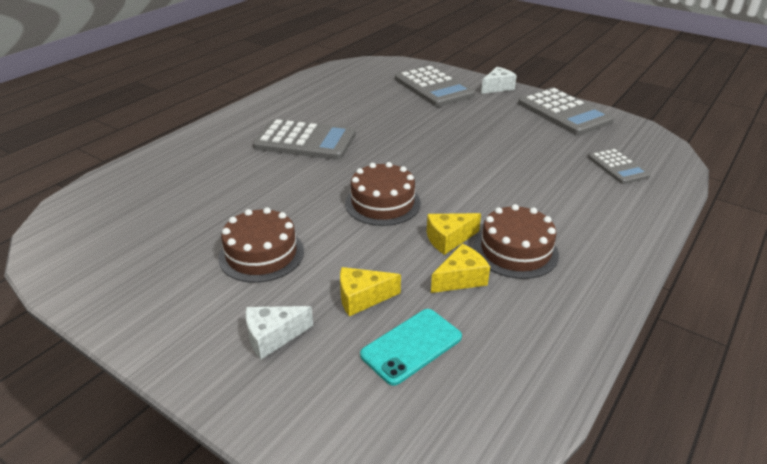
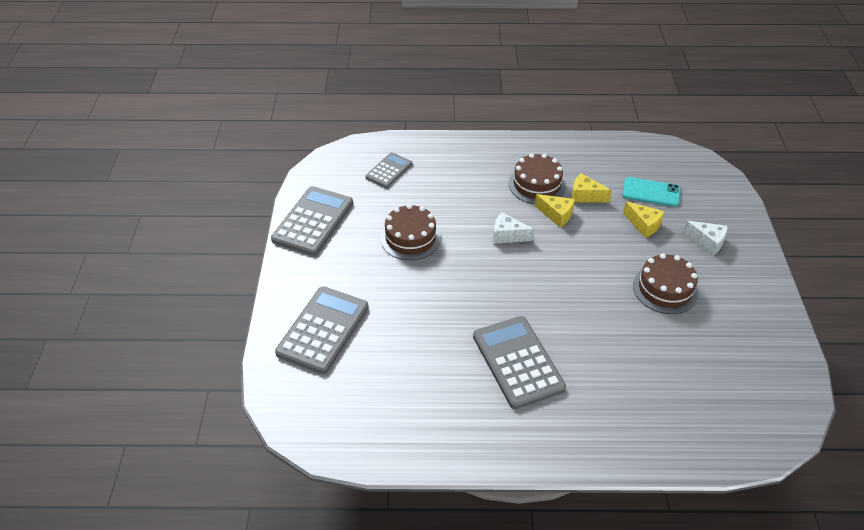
camera: 125 degrees left, 10 degrees up
(382, 203) = (552, 262): brown cake -> brown cake (410, 238)
(497, 87) = (287, 282): white cheese -> white cheese (507, 235)

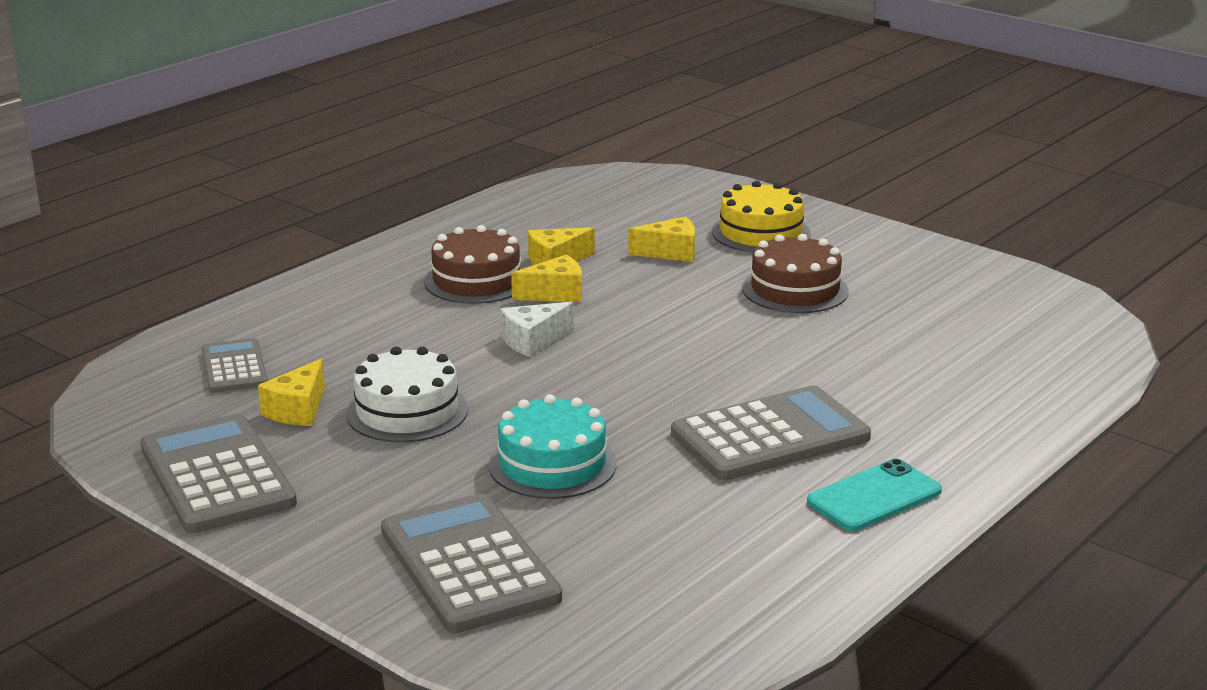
camera: 50 degrees left, 20 degrees down
(378, 209) = (298, 410): none -> yellow cheese
(410, 238) = (407, 411): brown cake -> white cake
(418, 306) = (552, 464): none -> turquoise cake
(517, 362) = (770, 436): grey calculator -> grey calculator turned 135 degrees clockwise
(651, 192) = (624, 223): turquoise phone -> turquoise phone (874, 496)
(707, 242) = (761, 232): white cheese -> yellow cake

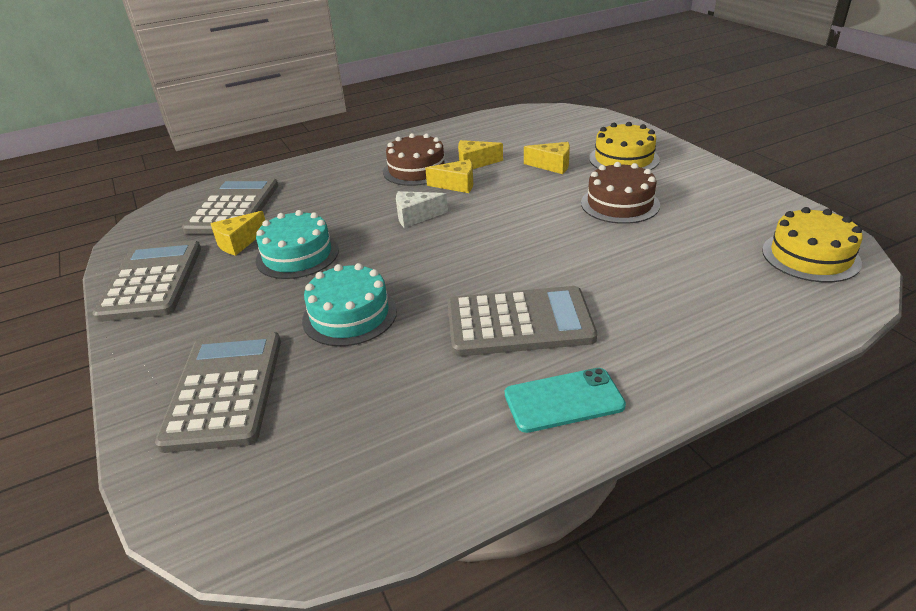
camera: 25 degrees right, 10 degrees up
(234, 367) = (233, 207): grey calculator -> grey calculator, size x1.73
(407, 411) = (297, 255): white cake -> turquoise cake
(1046, 318) = (810, 256): none -> yellow cake

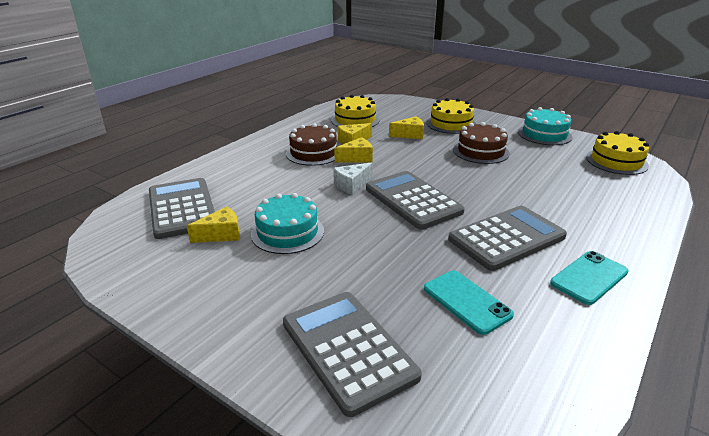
camera: 30 degrees left, 5 degrees down
(151, 281) = (170, 285): grey calculator -> grey calculator (412, 200)
(238, 242) = (221, 234): yellow cheese -> yellow cheese turned 135 degrees counterclockwise
(350, 315) = (383, 264): turquoise cake -> turquoise cake (544, 134)
(387, 381) = (466, 301): none -> turquoise phone
(507, 135) = (355, 120): none -> yellow cake

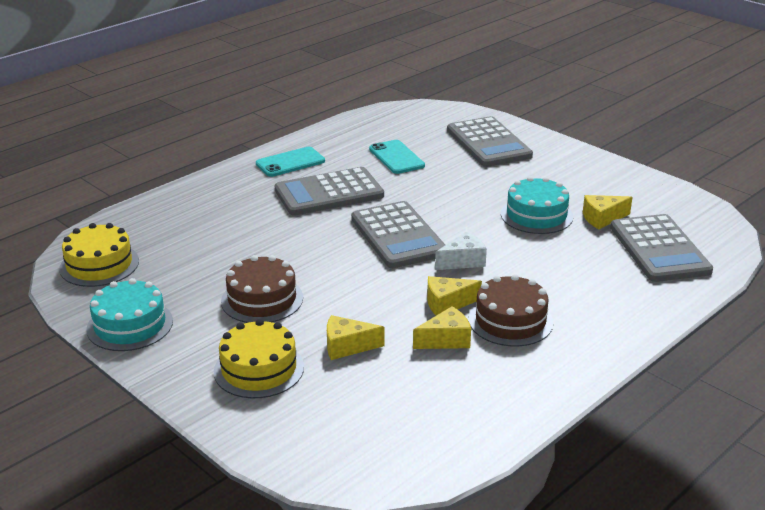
camera: 170 degrees left, 0 degrees up
(355, 120) = (429, 400): yellow cake -> none

